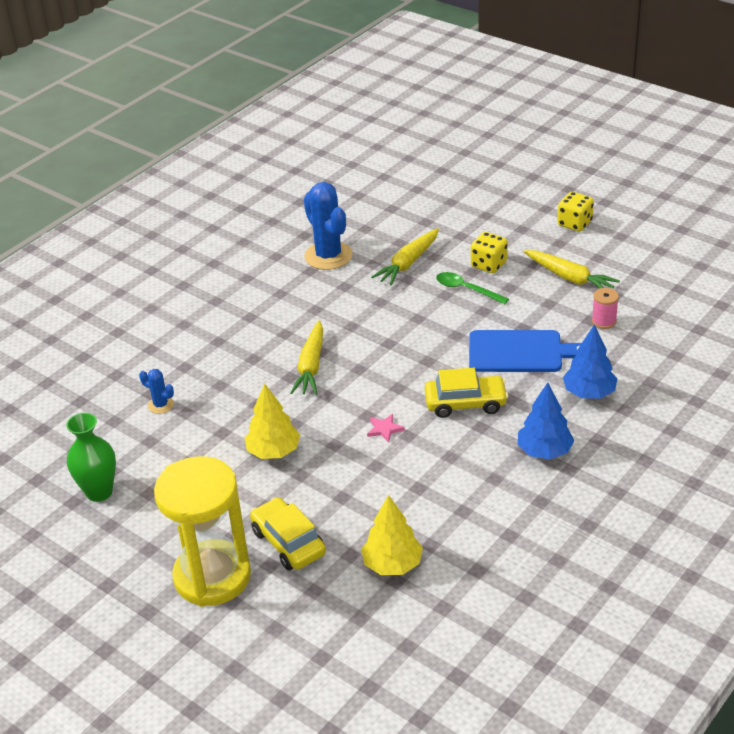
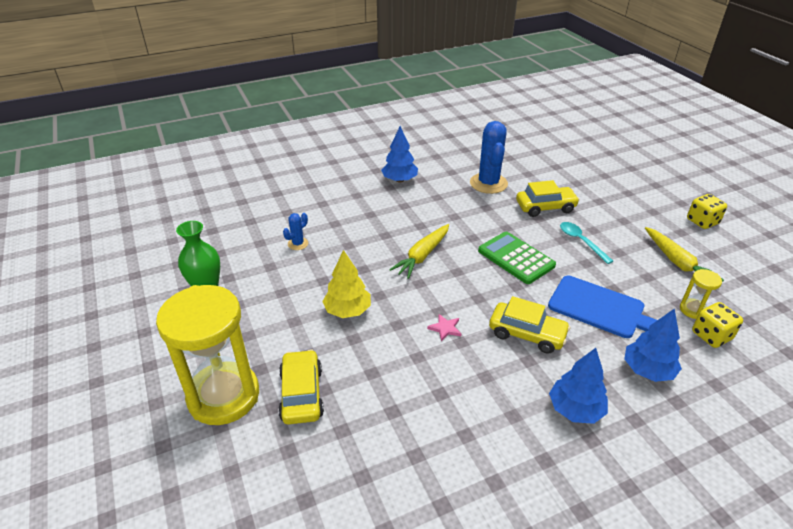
camera: 25 degrees right, 0 degrees up
(161, 405) = (298, 244): blue cactus -> blue cactus turned 75 degrees clockwise
(221, 287) = (399, 180): none -> blue tree
(392, 564) = (370, 459): yellow tree -> none
(408, 263) = (545, 207): yellow carrot -> yellow car
(411, 332) = (516, 258): none -> green calculator
(466, 289) = (581, 241): green spoon -> turquoise spoon
(489, 265) = (610, 229): yellow dice -> yellow dice (711, 336)
(604, 321) = (693, 310): pink spool -> yellow hourglass

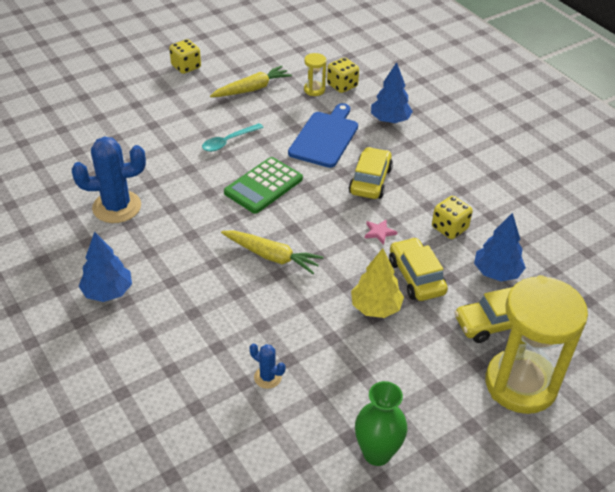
camera: 100 degrees left, 5 degrees up
(446, 388) = (449, 228): none -> yellow dice
(545, 207) = (167, 163): yellow car -> yellow car (416, 277)
(575, 409) = (442, 158): blue tree -> blue tree (496, 272)

